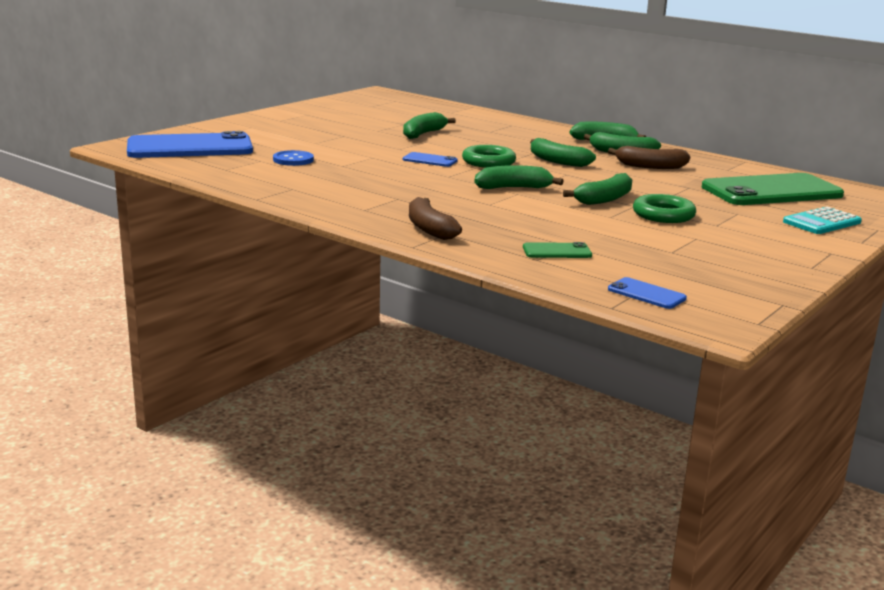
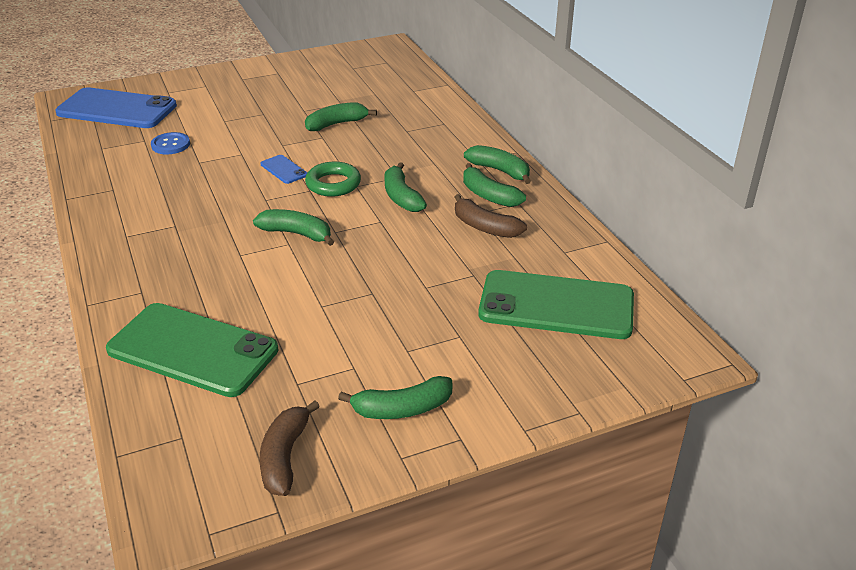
camera: 30 degrees right, 15 degrees up
(429, 228) = (136, 281): brown banana -> brown banana (285, 457)
(557, 251) = (192, 350): green phone -> green phone, size x2.38
(604, 199) = (356, 274): green banana -> green banana (402, 409)
(646, 294) = (175, 446): blue phone -> none
(663, 215) = (377, 317): green ring -> none
(822, 222) = (531, 379): turquoise calculator -> none

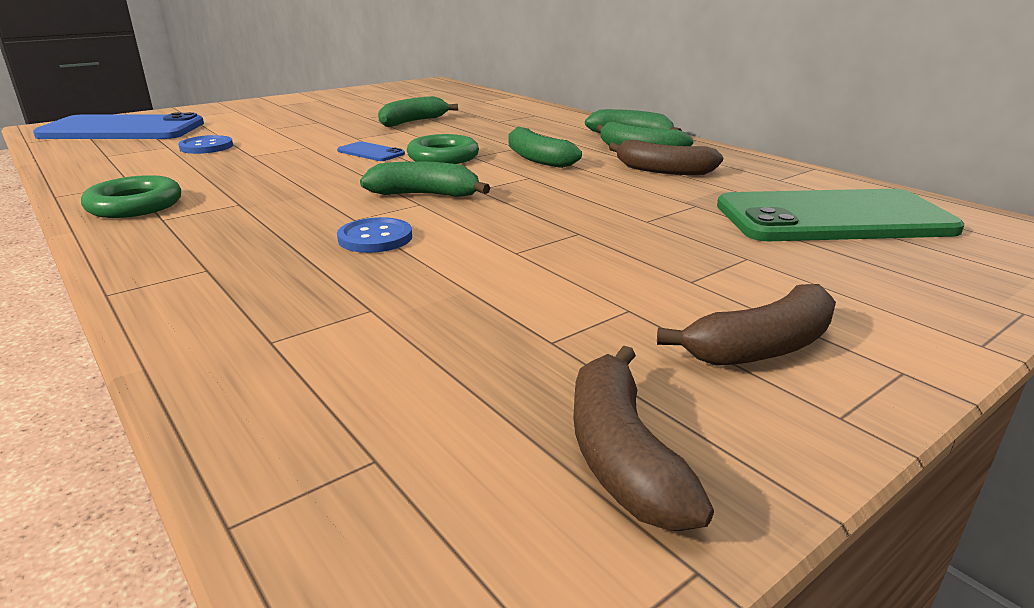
camera: 15 degrees left, 10 degrees down
(112, 218) = (135, 205): none -> green ring
(192, 350) = (331, 324): green phone -> none
(244, 278) = (375, 238): none -> blue button
(402, 409) = (761, 347): green banana -> brown banana

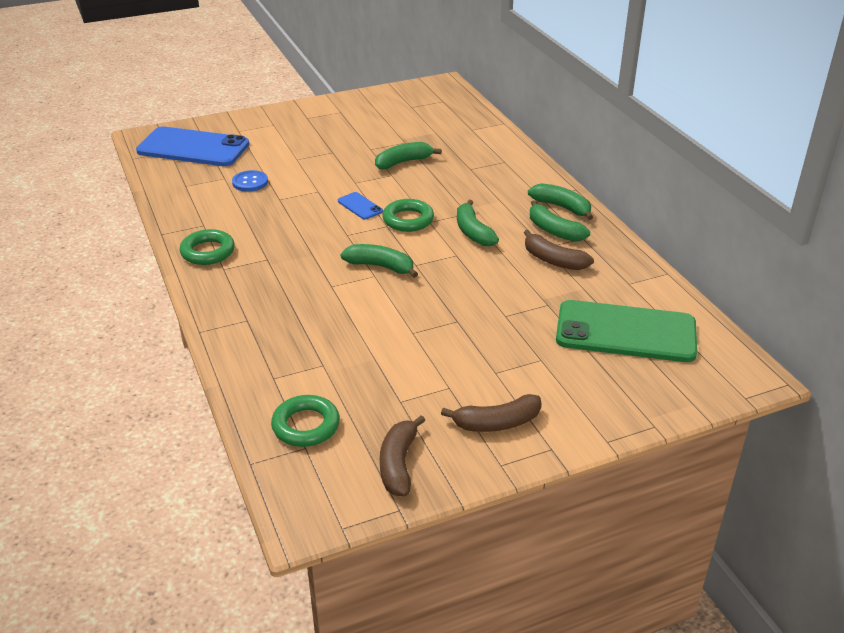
camera: 15 degrees right, 10 degrees up
(364, 413) = (306, 426): none -> green ring
(375, 238) = (339, 307): blue button -> none

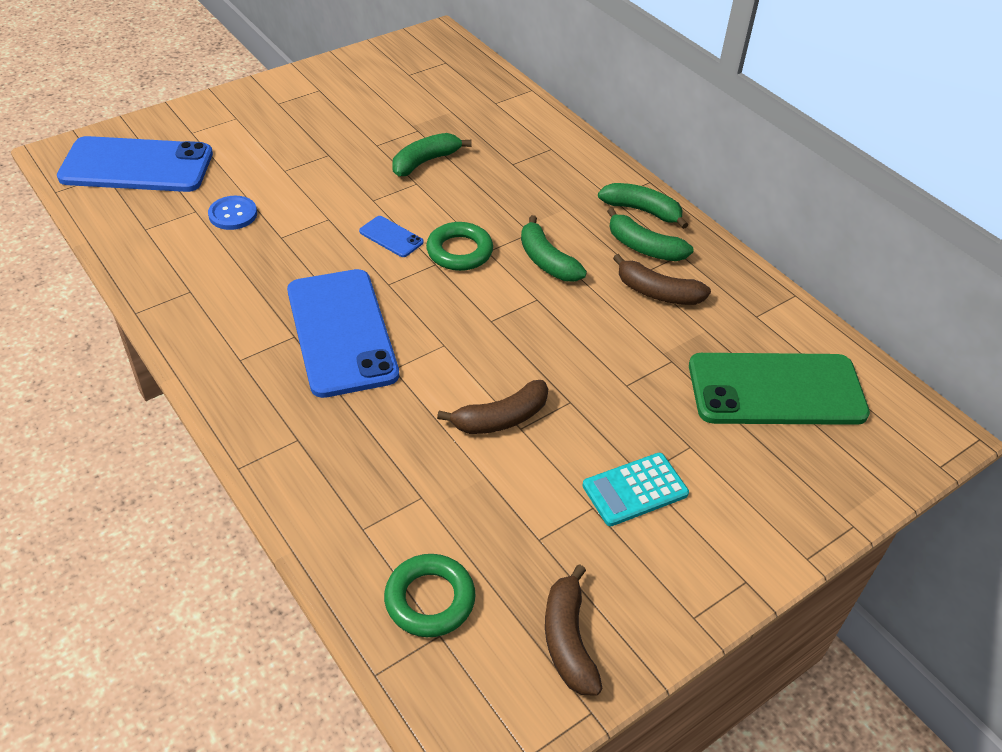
camera: 15 degrees left, 10 degrees up
(208, 252) = (209, 334): green ring -> none
(302, 260) = (341, 332): none -> blue phone
(381, 266) = (448, 329): green banana -> none
(486, 381) = (635, 490): none -> turquoise calculator
(496, 423) = (668, 553): brown banana -> brown banana (500, 418)

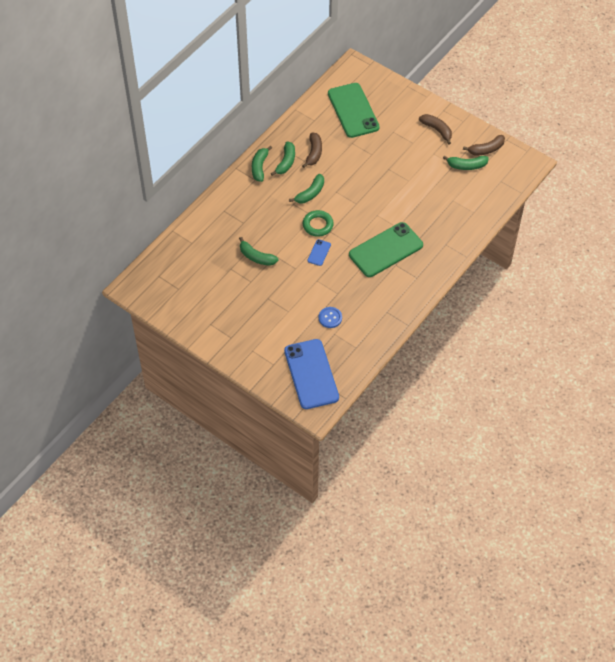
camera: 105 degrees left, 10 degrees up
(341, 332) = (386, 250): blue phone -> green phone
(430, 599) = (490, 186): green ring -> none
(500, 418) = (406, 187): brown banana -> brown banana (437, 130)
(524, 568) = (466, 166): none -> green banana
(635, 490) = (420, 143): turquoise calculator -> none

